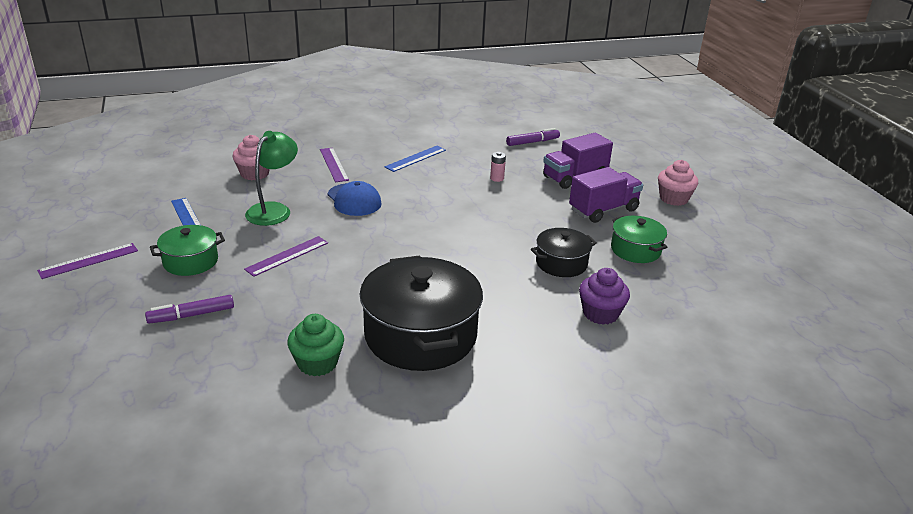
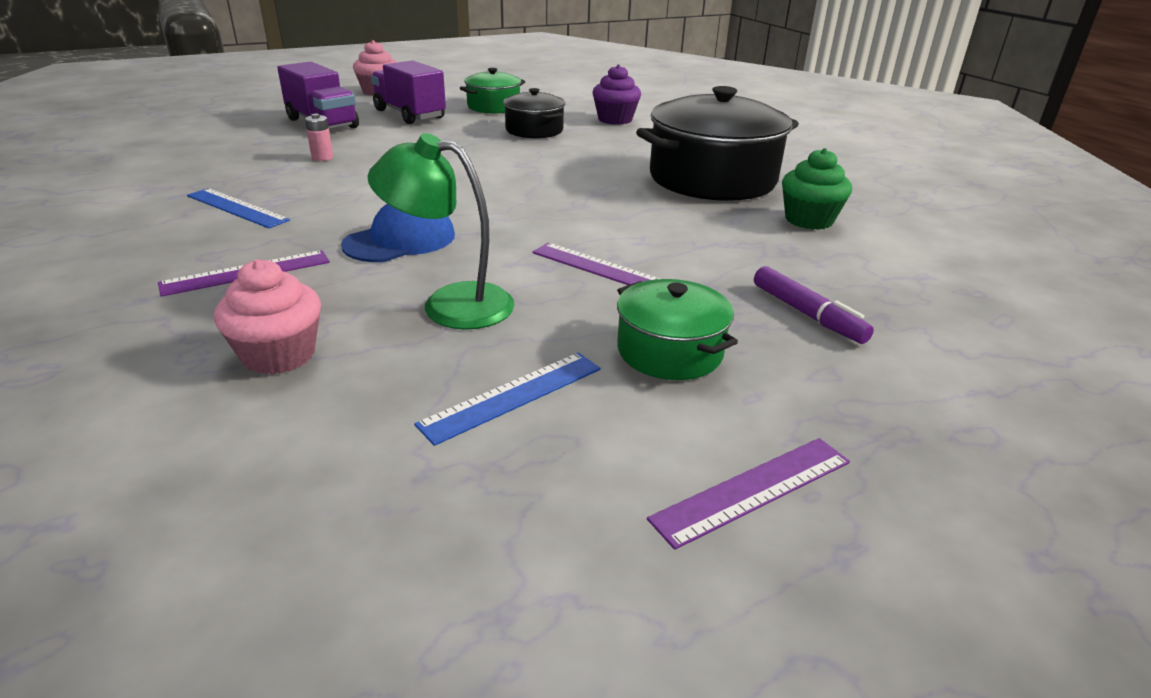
camera: 100 degrees left, 0 degrees up
(88, 260) = (753, 490): purple ruler -> purple ruler turned 75 degrees counterclockwise
(532, 142) = (198, 141): purple marker -> none

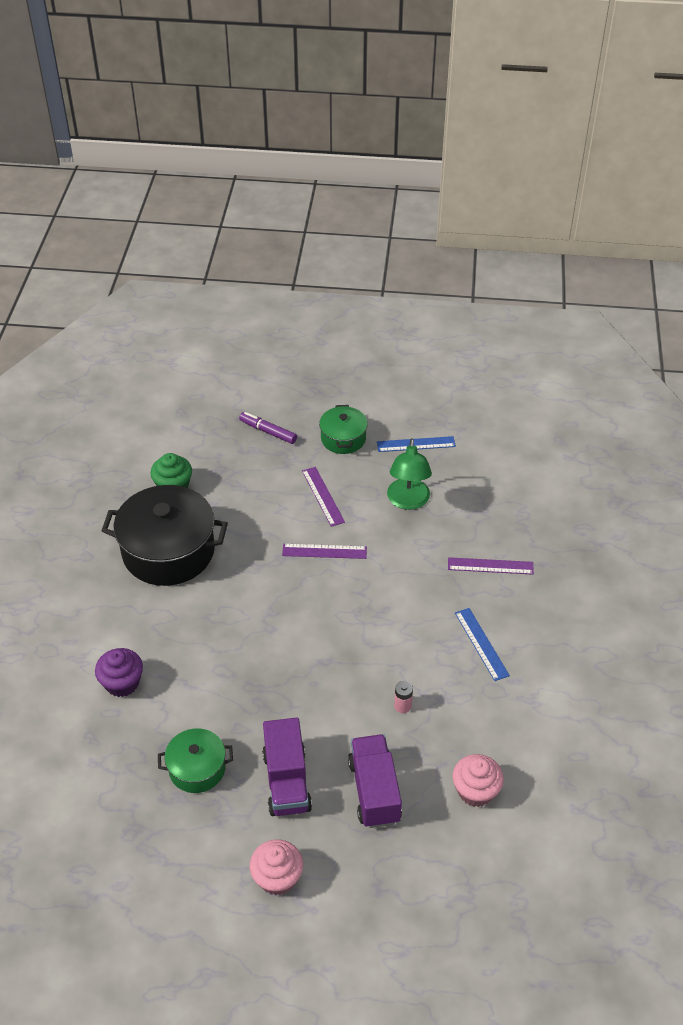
camera: 145 degrees left, 15 degrees up
(279, 355) = (490, 500): pink cupcake -> pink cupcake (475, 791)
(400, 240) = (403, 564): blue cap -> none
(450, 304) = (408, 501): green lamp -> green lamp turned 45 degrees clockwise
(534, 130) = (209, 689): black pot -> none
(753, 490) = (372, 385): purple ruler -> purple ruler (324, 551)
(807, 314) = (268, 431): purple marker -> purple marker turned 60 degrees counterclockwise

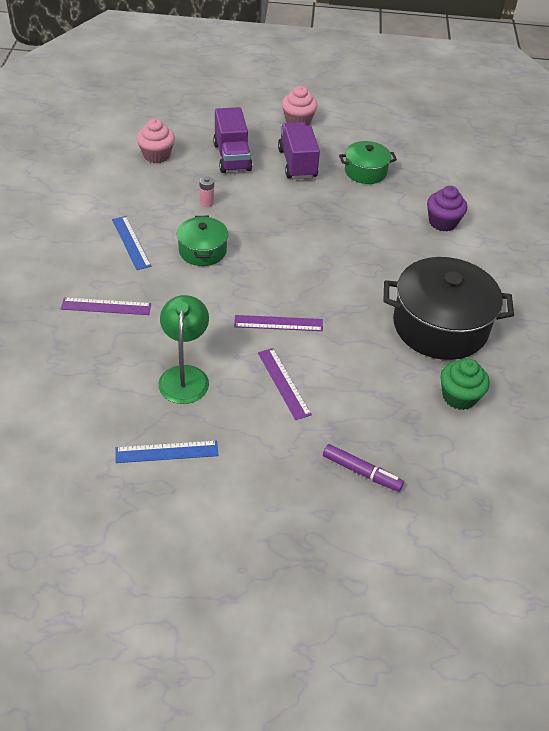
camera: 175 degrees right, 0 degrees up
(343, 438) = (262, 461): green pot -> green pot (202, 251)

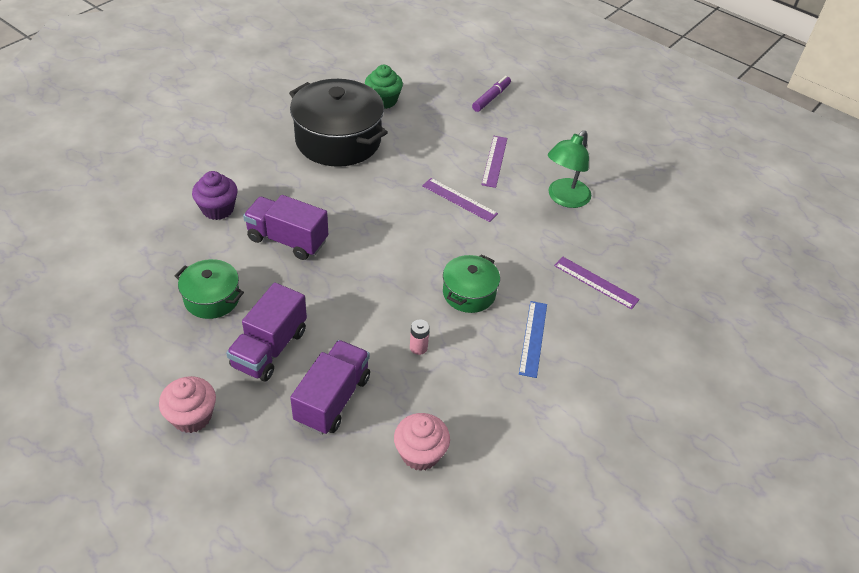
camera: 145 degrees left, 0 degrees up
(167, 451) = (609, 161): blue ruler -> none
(361, 472) = (491, 98): purple marker -> purple marker turned 60 degrees clockwise
(368, 225) = (287, 240): none -> purple truck

